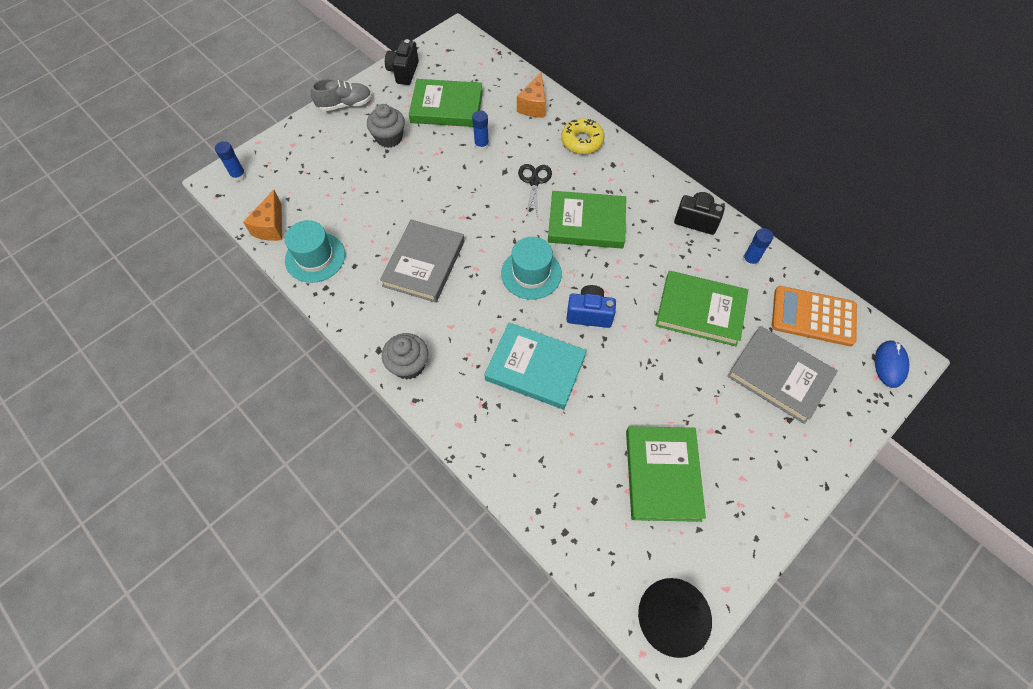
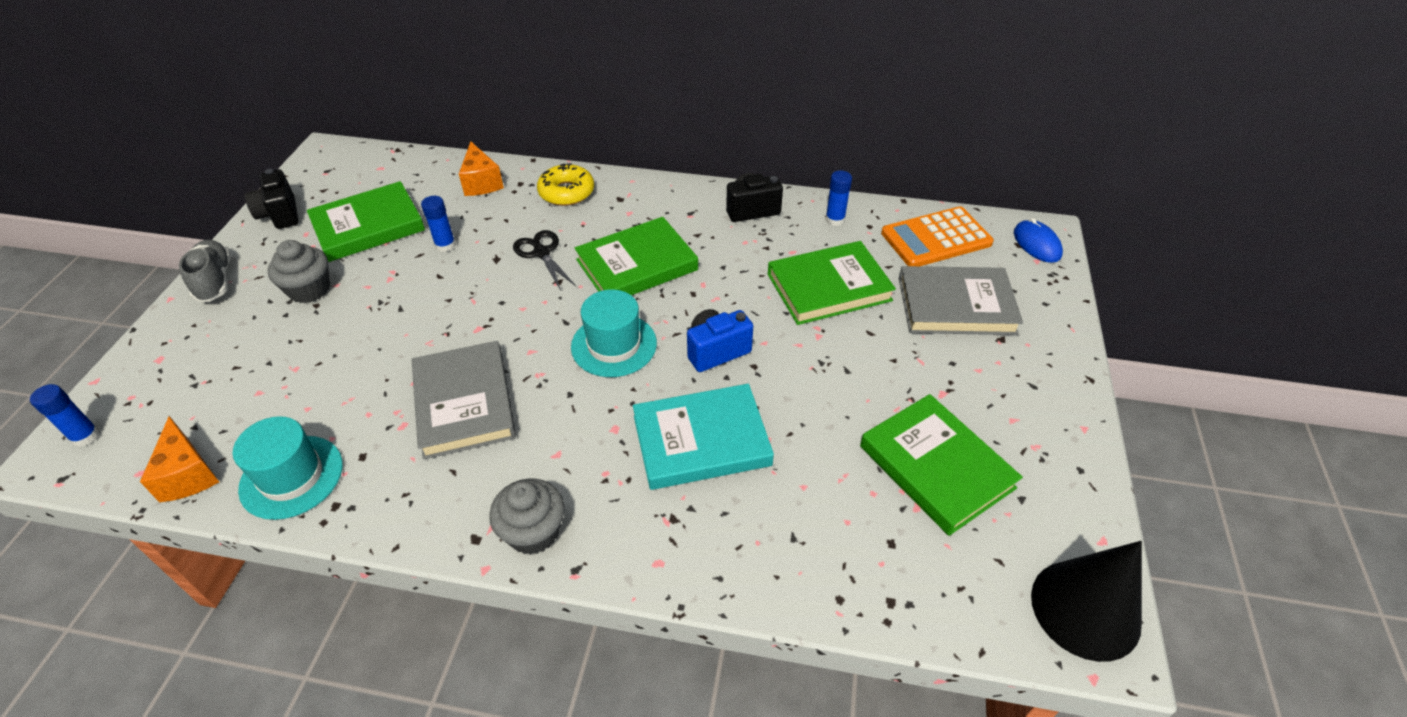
camera: 35 degrees left, 15 degrees down
(345, 105) = (215, 281): grey shoe -> grey shoe turned 60 degrees counterclockwise

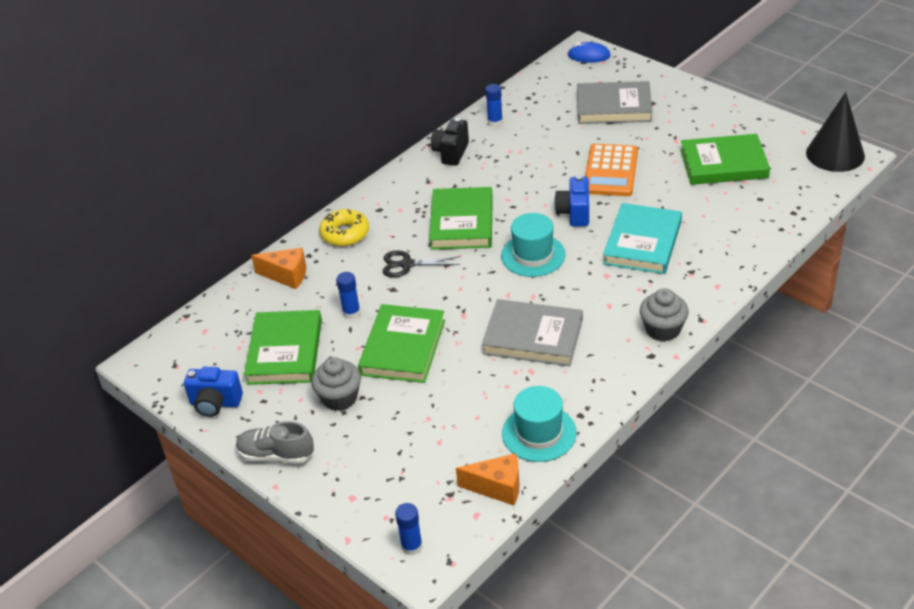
camera: 55 degrees left, 5 degrees down
(280, 214) = (215, 403): black camera -> blue camera
(829, 287) = (557, 148): green book -> green book (403, 347)
(936, 238) = (550, 89): orange calculator -> orange calculator (610, 171)
(956, 305) = (614, 107): grey book -> grey book turned 60 degrees clockwise

